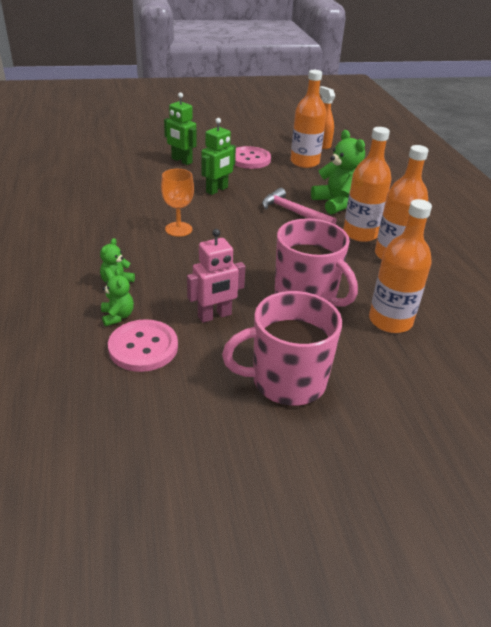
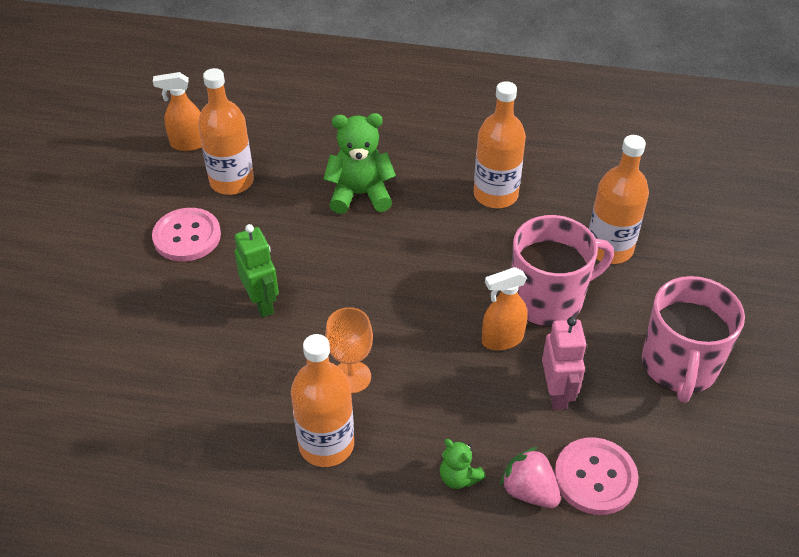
camera: 65 degrees left, 10 degrees up
(117, 316) = (529, 491): green teddy bear -> pink strawberry
(181, 161) = (143, 317): green robot -> none
(250, 282) = (502, 339): none -> orange spray bottle
(293, 212) = (363, 244): pink hammer -> none
(360, 233) = (439, 202): orange bottle -> orange bottle (326, 444)

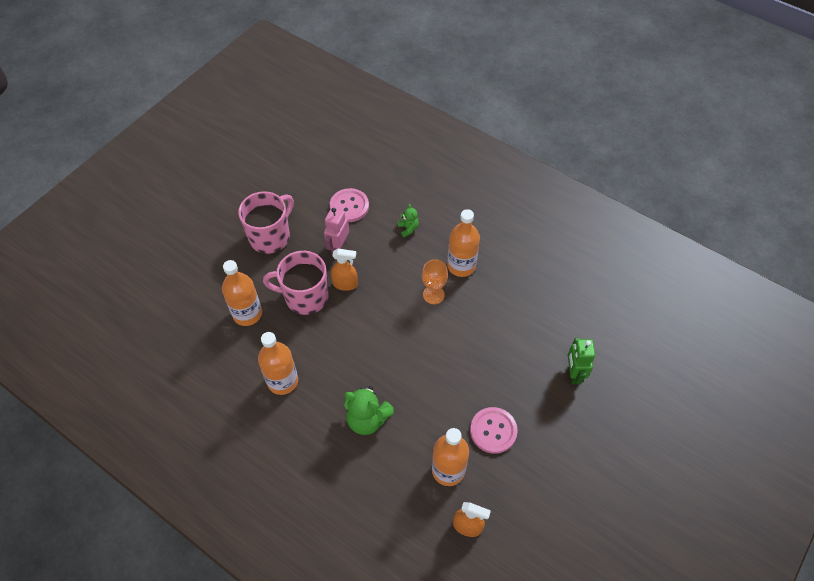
camera: 155 degrees left, 10 degrees up
(262, 303) = (463, 359): green robot -> green robot (573, 373)
(529, 491) = (381, 212): pink strawberry -> none

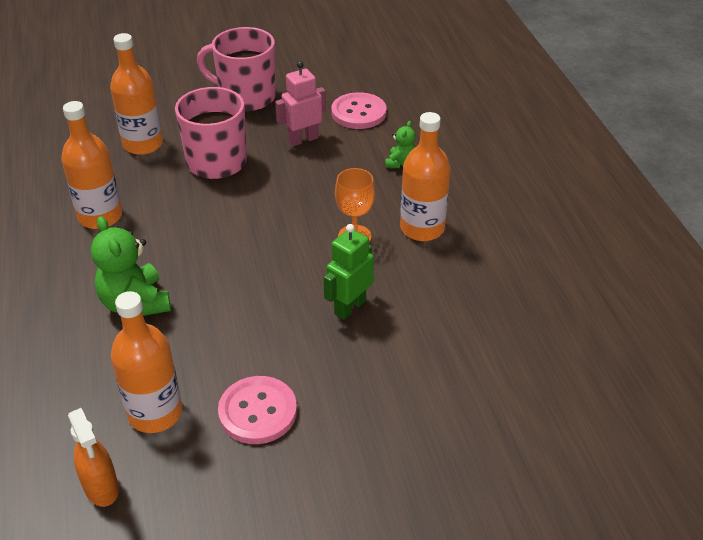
camera: 40 degrees right, 15 degrees down
(270, 237) = (246, 97): pink mug -> pink mug turned 150 degrees counterclockwise
(345, 284) = (269, 173): orange spray bottle -> none
(573, 373) = (438, 423): green robot -> green robot (349, 307)

